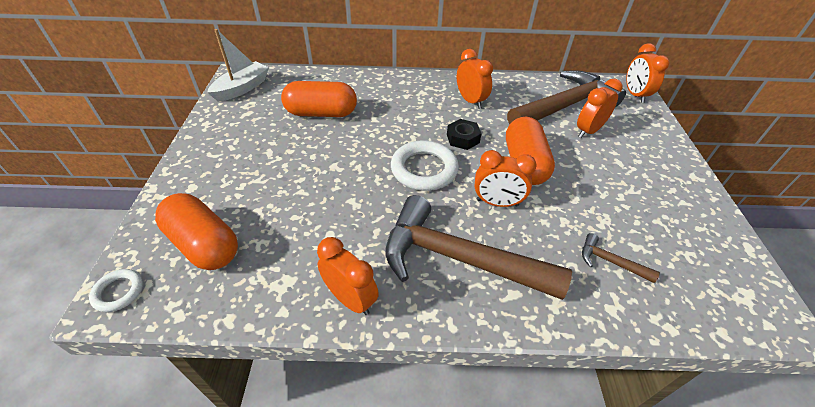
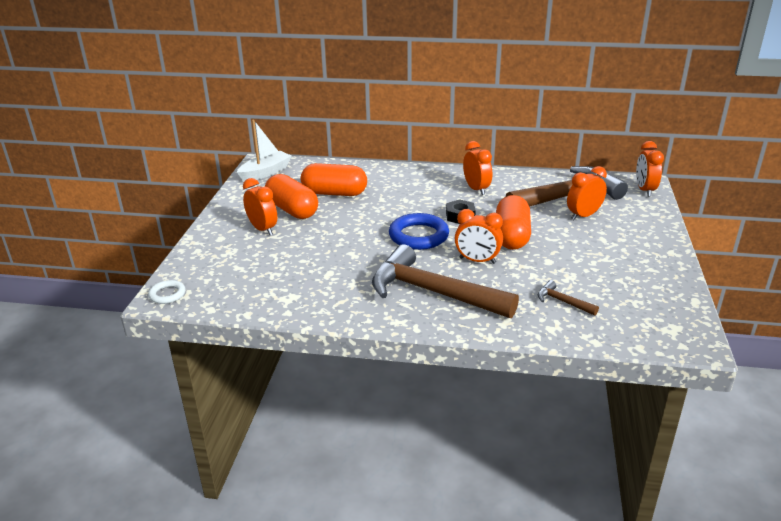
camera: 10 degrees right, 15 degrees down
(204, 244) = (230, 272): orange capsule -> orange capsule (292, 210)
(350, 299) = (340, 309): orange clock -> orange clock (263, 229)
(424, 169) = (418, 236): white ring -> blue ring

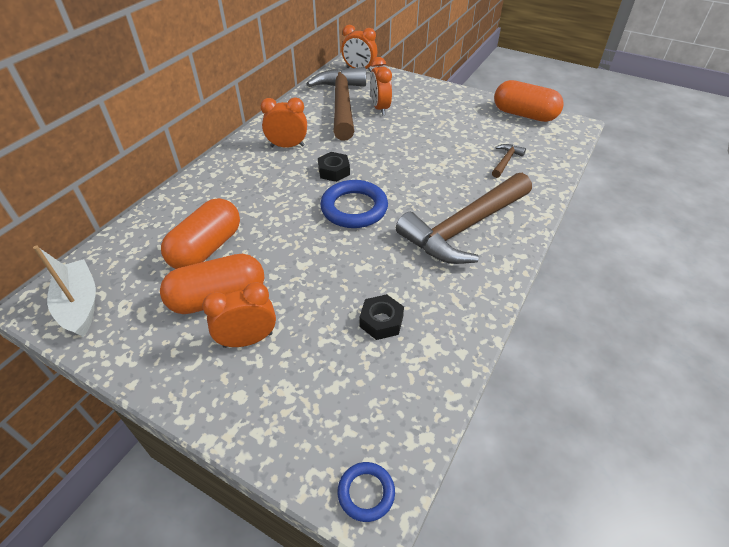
camera: 70 degrees left, 15 degrees up
(167, 294) = (366, 493): white ring -> blue ring
(301, 273) = (381, 321): none -> black nut
(477, 260) = (421, 185): orange clock -> none
(511, 236) = (390, 153): orange capsule -> orange capsule (524, 115)
(562, 301) = (506, 161): brown hammer -> brown hammer turned 150 degrees clockwise

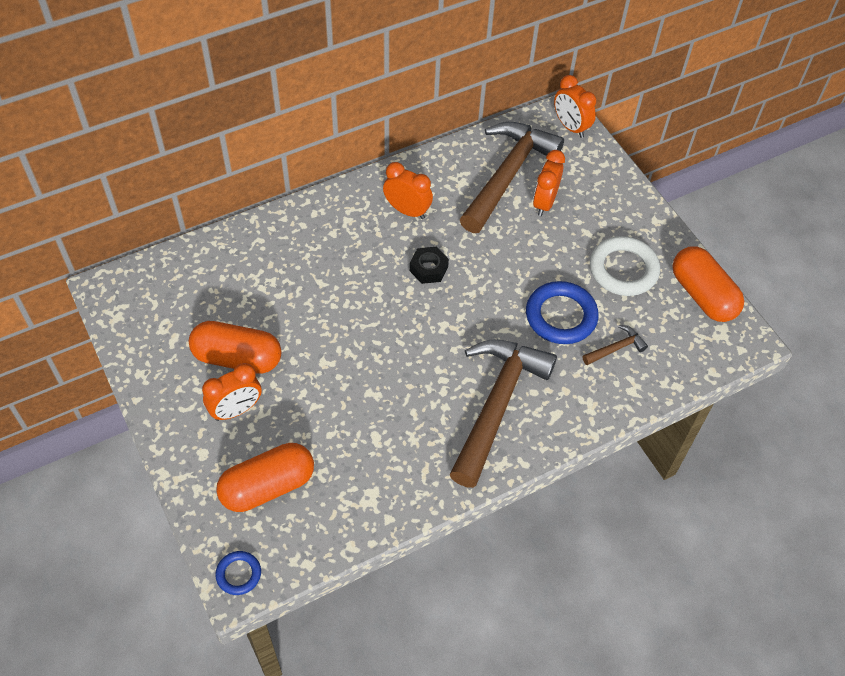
camera: 30 degrees right, 10 degrees up
(80, 305) = (134, 306): white boat -> none
(206, 248) = (258, 301): orange capsule -> orange capsule (268, 486)
(248, 340) = (236, 410): orange clock -> orange clock turned 135 degrees clockwise
(354, 208) = (414, 325): blue ring -> blue ring (561, 316)
(381, 321) = (348, 454): black nut -> none
(463, 228) = (497, 404): brown hammer -> brown hammer turned 120 degrees clockwise
(464, 121) = (623, 269): none -> white ring

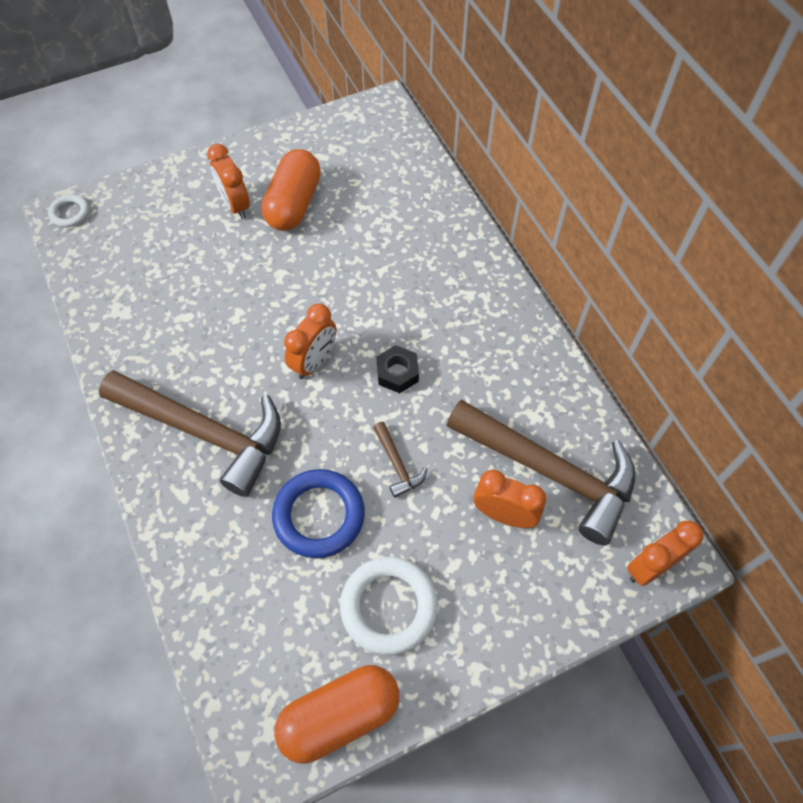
camera: 95 degrees right, 5 degrees up
(238, 574) = (70, 213): blue ring -> white ring
(268, 486) = (150, 231): orange capsule -> none
(407, 211) = (485, 354): orange clock -> orange clock (314, 362)
(616, 348) = (264, 578): brown hammer -> brown hammer (397, 465)

